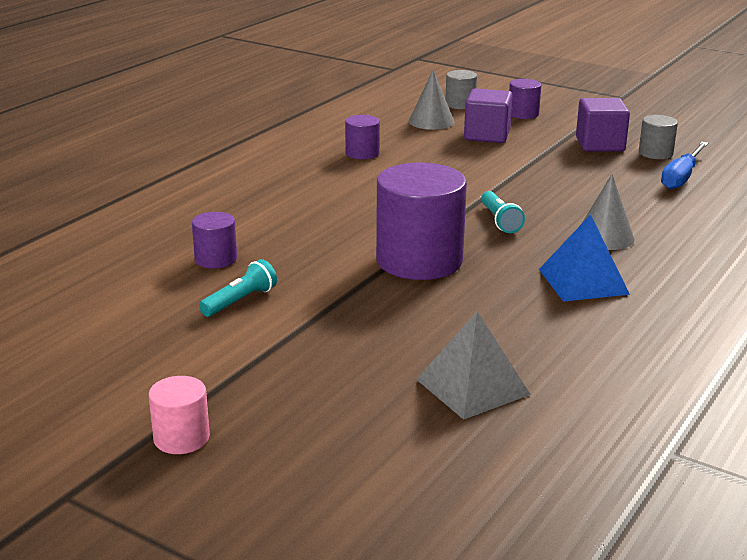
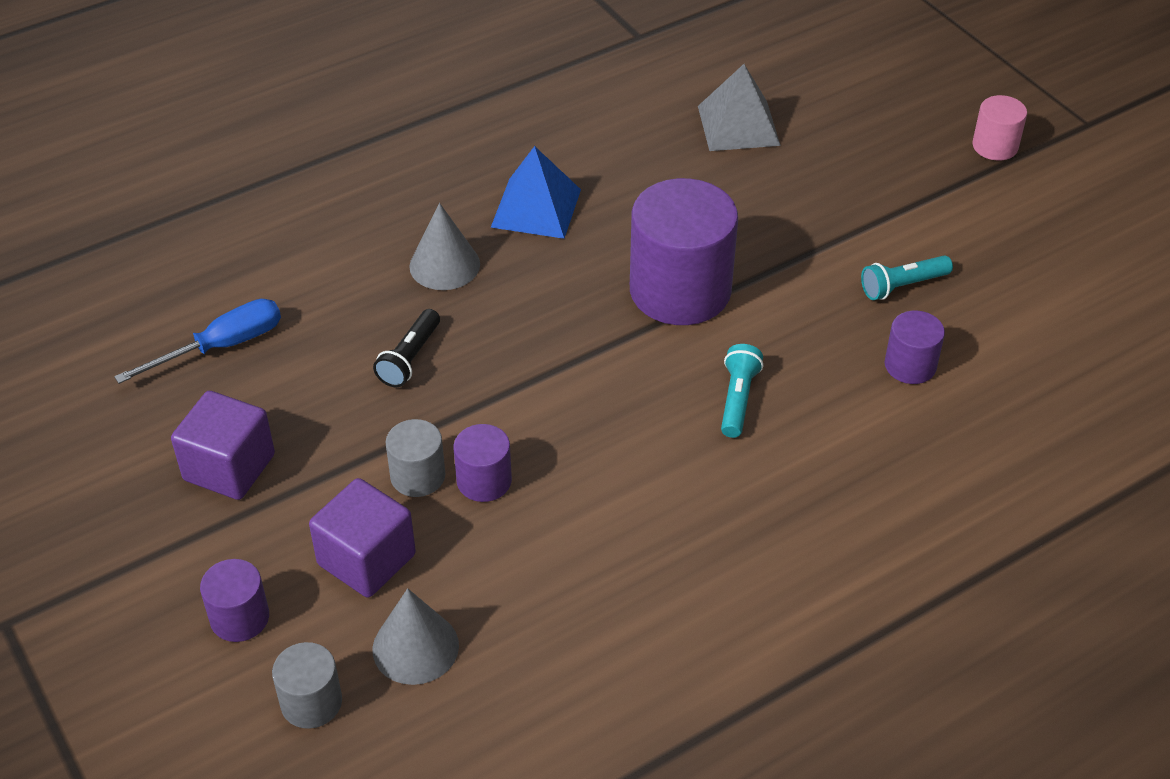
camera: 155 degrees left, 20 degrees up
(362, 153) = (601, 568): purple cylinder -> purple cylinder (484, 481)
(500, 221) = (535, 331): turquoise flashlight -> turquoise flashlight (738, 399)
(563, 195) = (409, 358): none -> black flashlight
(655, 153) = (181, 415): grey cylinder -> grey cylinder (417, 476)

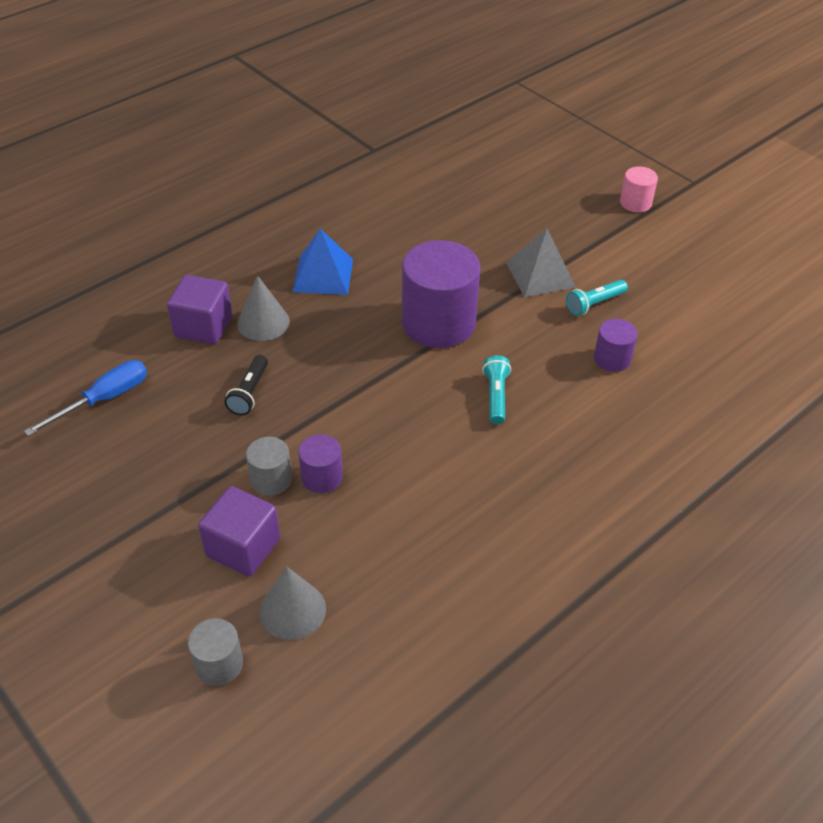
camera: 10 degrees left, 0 degrees up
(229, 467) = (124, 490): purple cube -> purple cube (203, 326)
(240, 618) = (151, 605): purple cylinder -> none
(738, 125) = (456, 204): grey pyramid -> grey pyramid (540, 274)

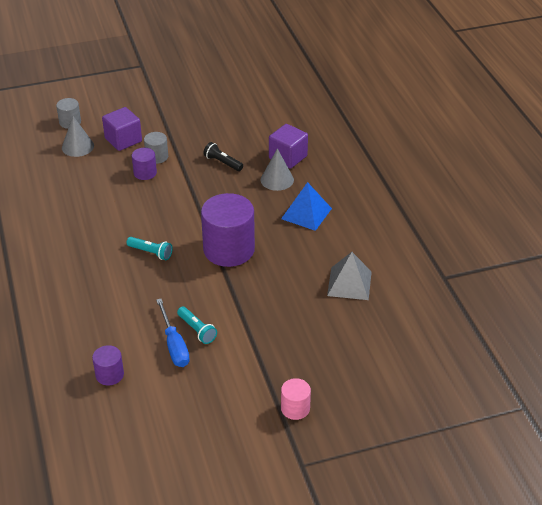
camera: 115 degrees right, 5 degrees down
(104, 399) = (252, 116): blue screwdriver -> blue screwdriver (174, 345)
(540, 274) = (244, 315): grey pyramid -> grey pyramid (349, 283)
(594, 304) = (197, 330): turquoise flashlight -> turquoise flashlight turned 150 degrees clockwise
(612, 359) = (142, 316): purple cylinder -> purple cylinder (109, 375)

